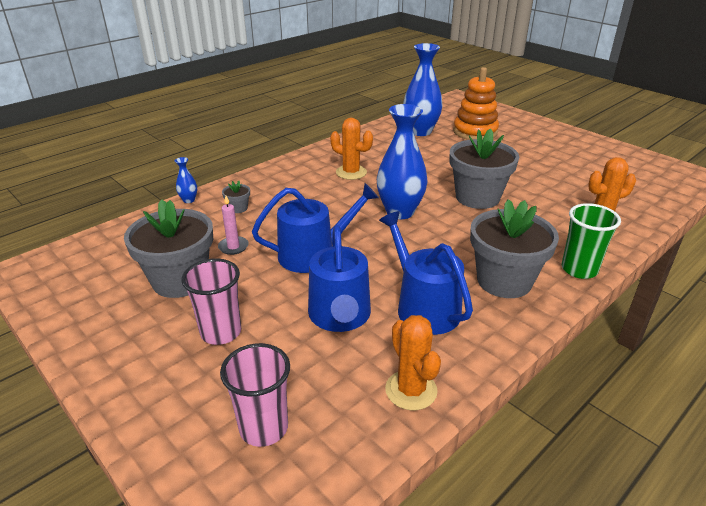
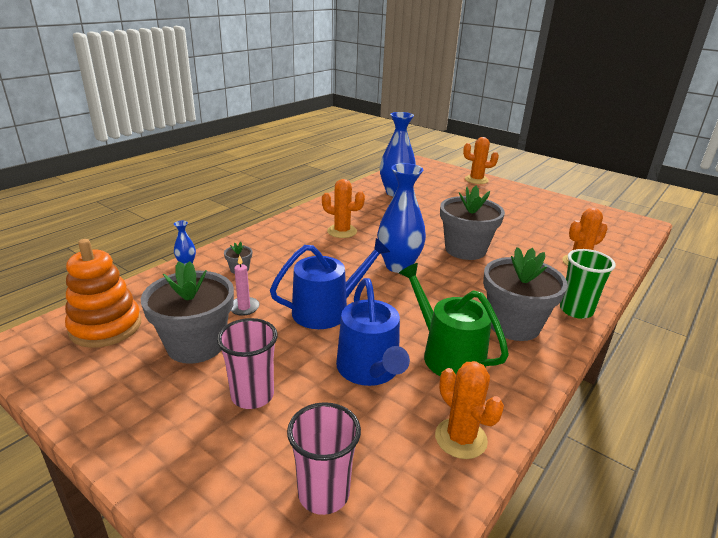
camera: 10 degrees left, 5 degrees down
(423, 307) = (447, 355): blue watering can -> green watering can
(475, 132) = (444, 192): orange stacking toy -> orange stacking toy (106, 327)
(515, 119) = (476, 180): none -> orange cactus

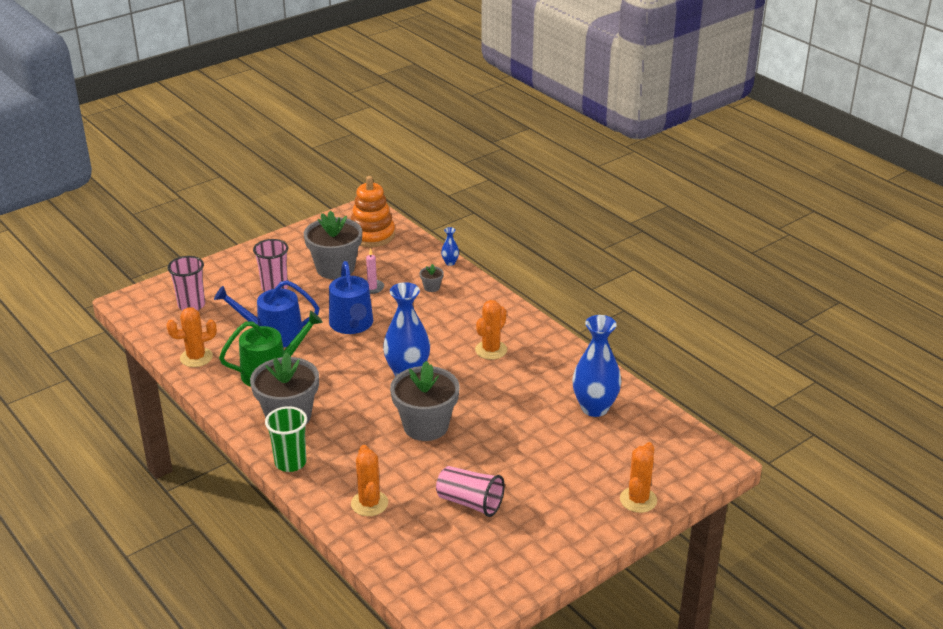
camera: 105 degrees right, 5 degrees up
(533, 225) = (470, 502): none -> pink cup

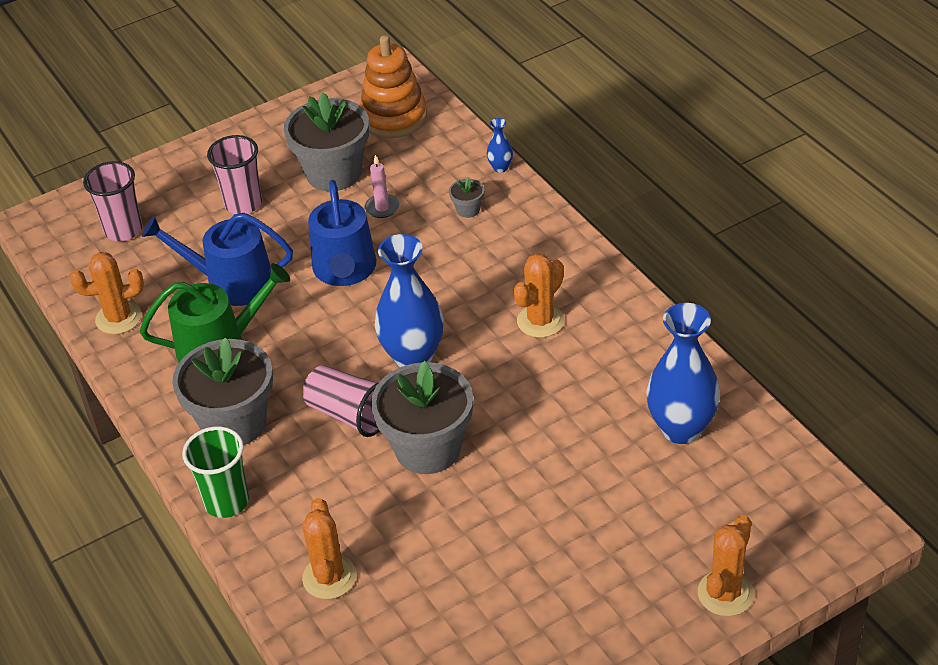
camera: 10 degrees right, 10 degrees up
(470, 502) = (475, 584): pink cup -> pink cup (350, 414)

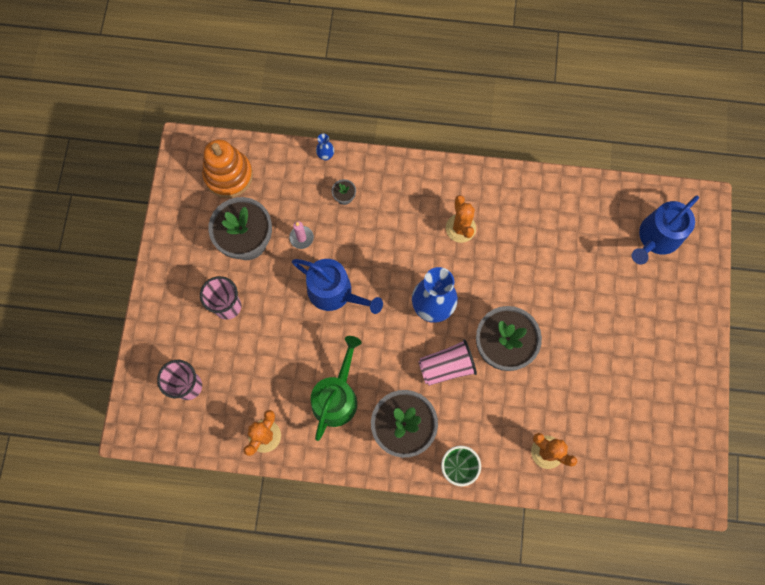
camera: 55 degrees left, 30 degrees up
(231, 282) = (290, 357): blue watering can -> blue watering can (656, 238)
(681, 429) = (586, 224): blue vase -> none
(725, 593) = (695, 287): orange cactus -> none

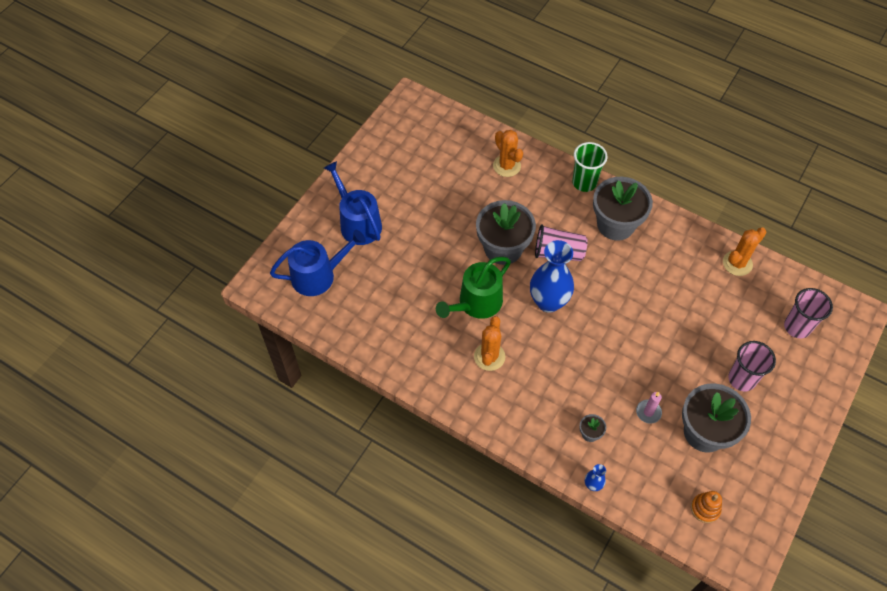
camera: 155 degrees left, 15 degrees down
(228, 175) = (705, 509): orange stacking toy -> orange stacking toy, size x0.53
(335, 292) = (633, 350): blue watering can -> blue watering can (358, 223)
(336, 397) = (664, 267): green watering can -> green watering can (476, 303)

